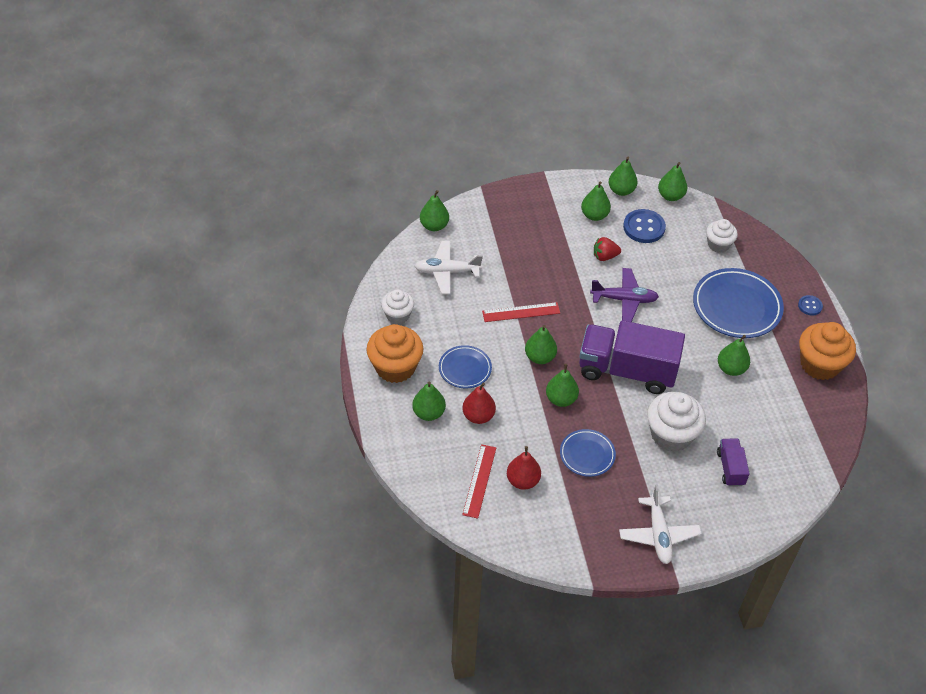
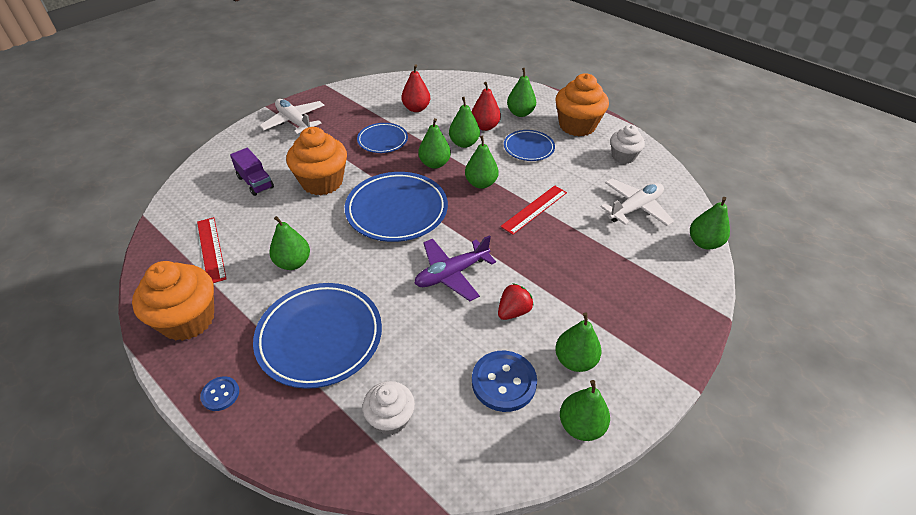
camera: 145 degrees right, 5 degrees down
(479, 481) = (445, 97): red ruler -> red ruler (211, 249)
(627, 370) = (397, 210): purple truck -> blue plate
(670, 196) = (511, 465): green pear -> green pear (464, 143)
(671, 435) = (322, 182): white cupcake -> orange cupcake

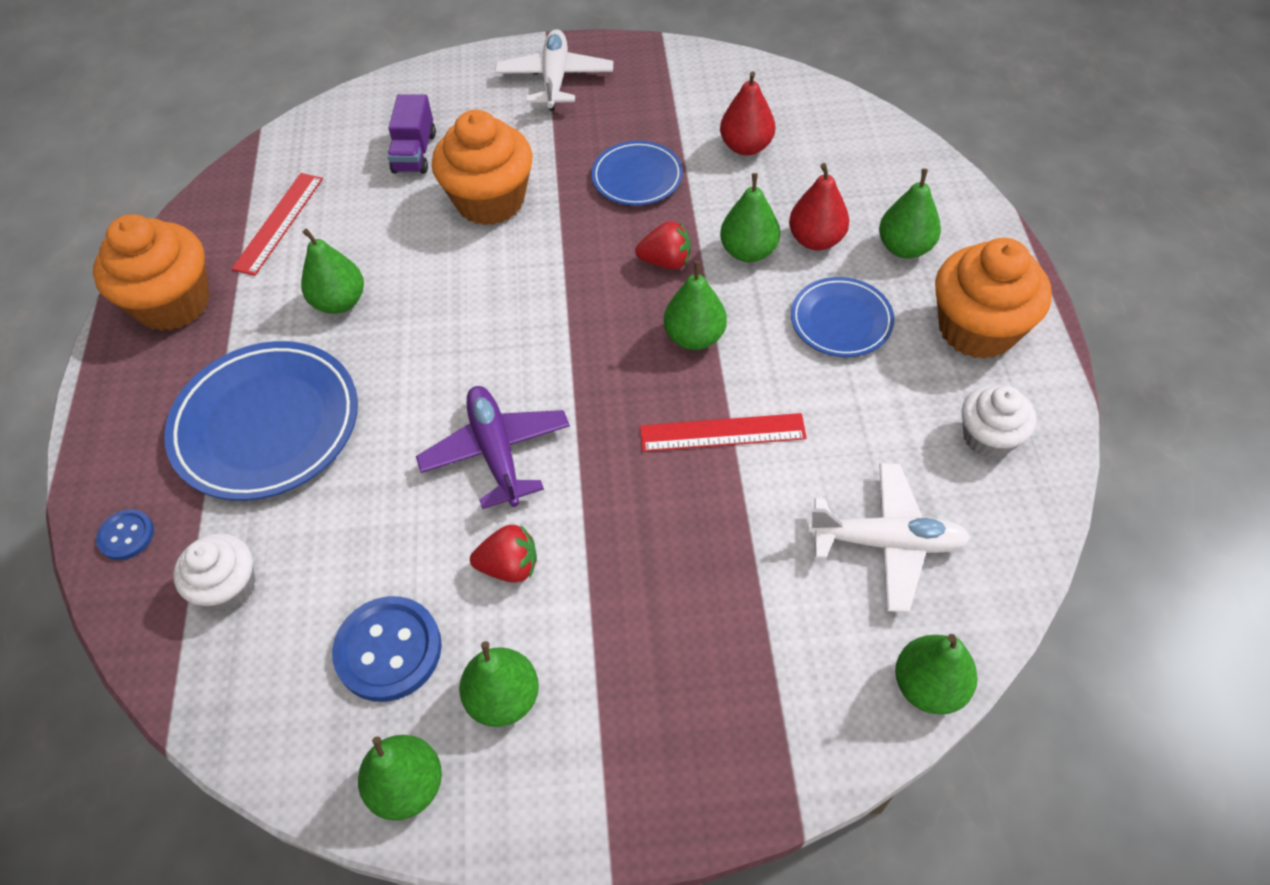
camera: 45 degrees right, 10 degrees up
(220, 394) = (116, 420): blue button -> blue button (126, 536)
(397, 210) = (534, 306): blue plate -> none
(434, 164) = (666, 261): green pear -> red strawberry
(451, 274) = (496, 452): purple plane -> purple plane turned 60 degrees clockwise

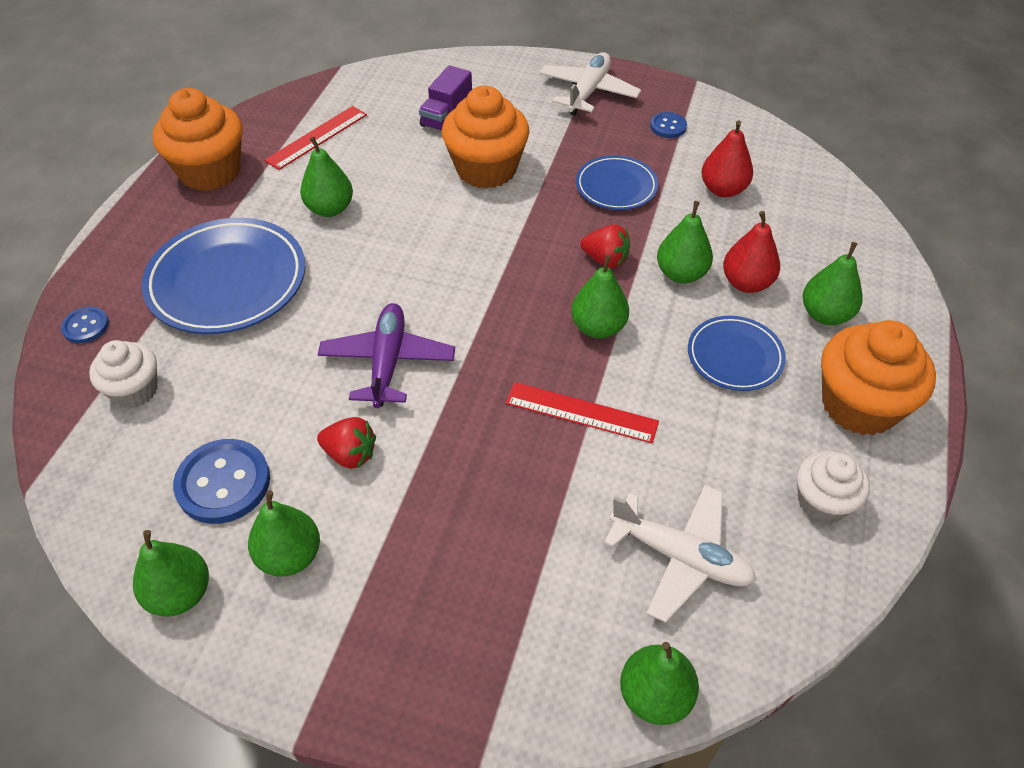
camera: 20 degrees right, 5 degrees down
(657, 93) = (668, 126): none -> blue button

